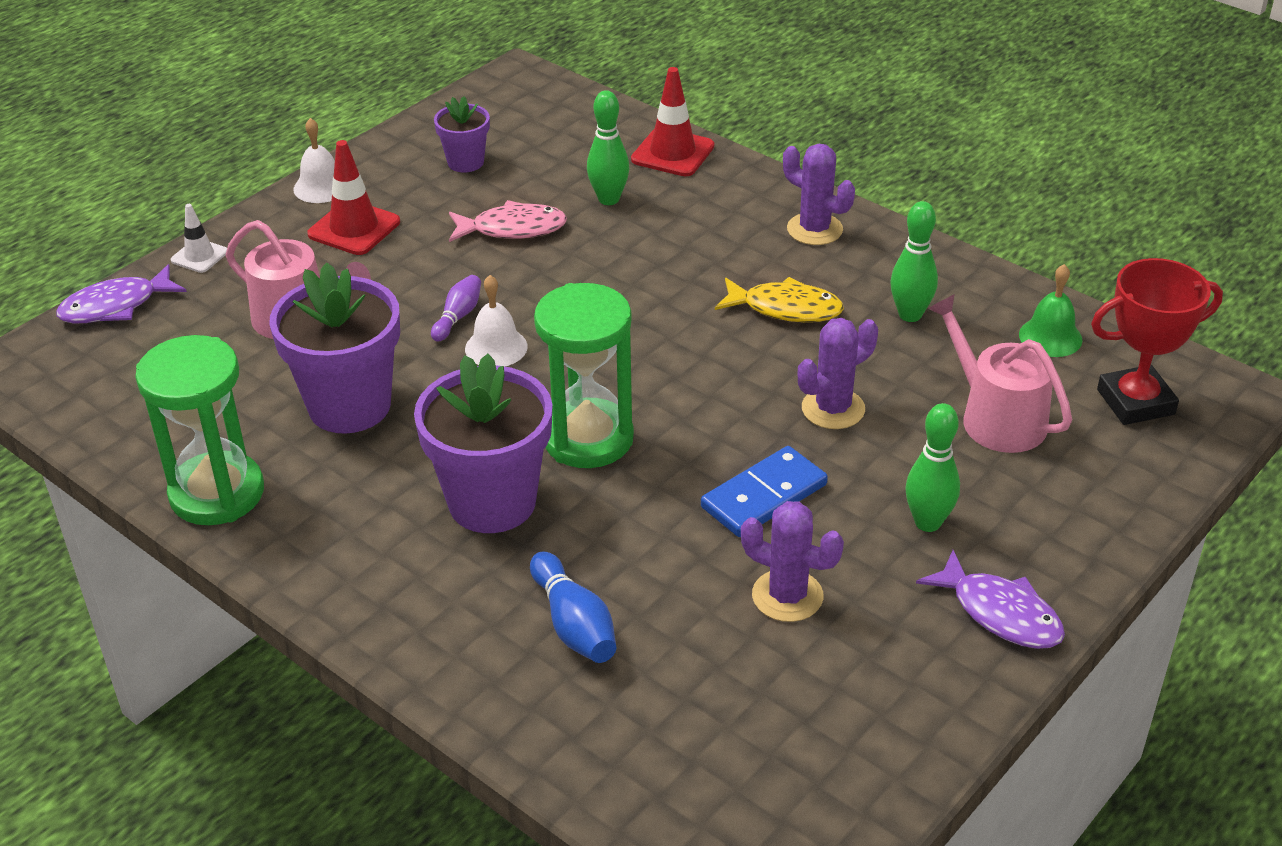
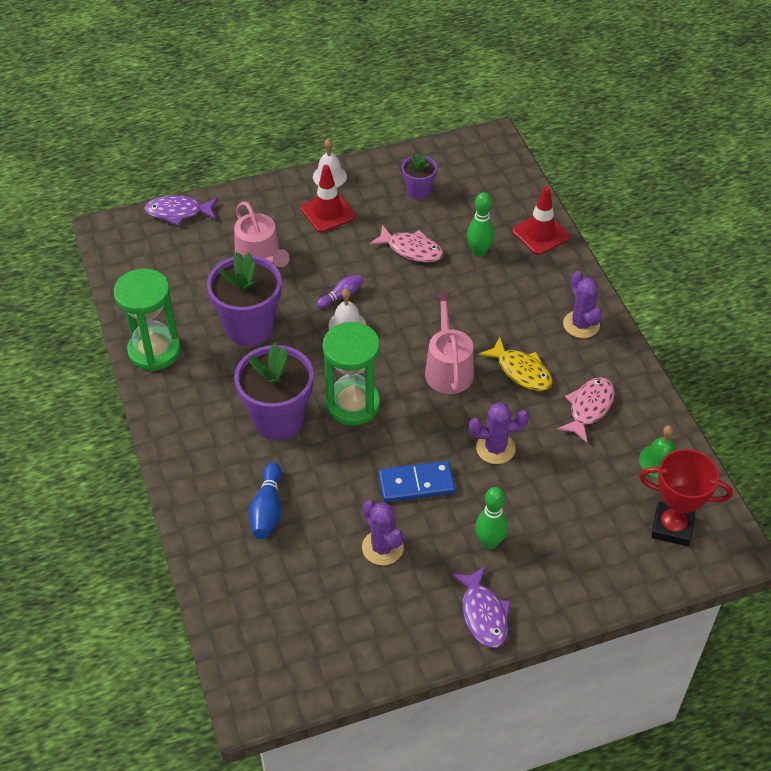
camera: 30 degrees right, 10 degrees up
(199, 256) = (238, 197): white traffic cone -> none
(910, 315) = (589, 408): green bowling pin -> pink fish
(996, 417) = (582, 497): pink watering can -> pink watering can (448, 368)

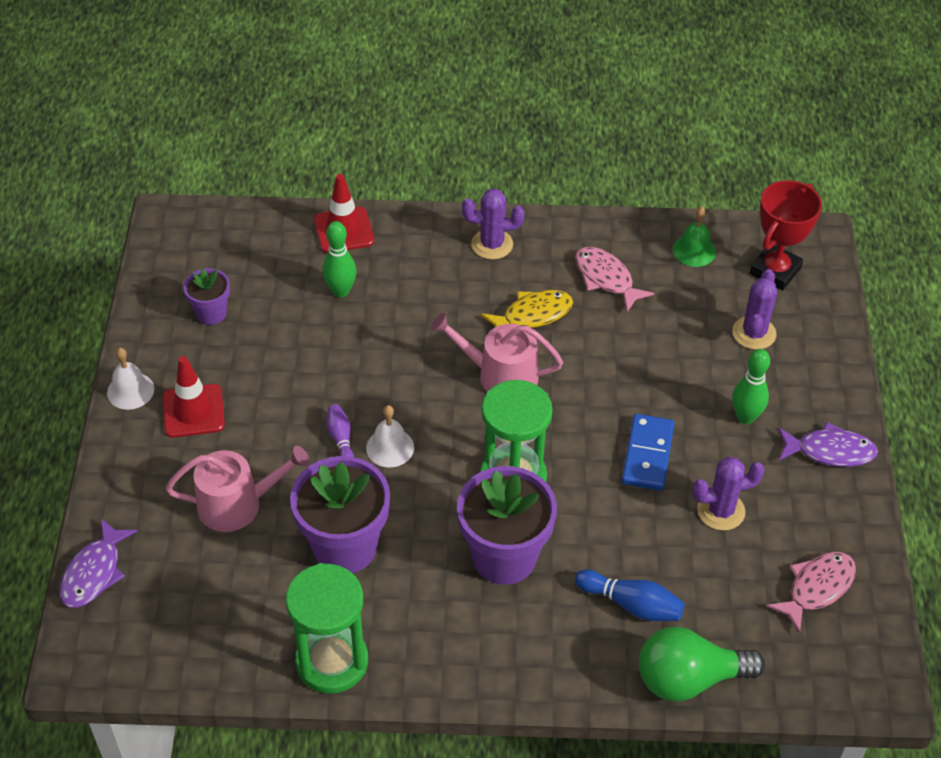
camera: 70 degrees left, 0 degrees up
(214, 563) = (689, 679): none -> green light bulb
(411, 249) = (303, 350): pink fish -> pink fish (817, 588)
(495, 448) = (627, 371): purple cactus -> purple cactus (754, 333)

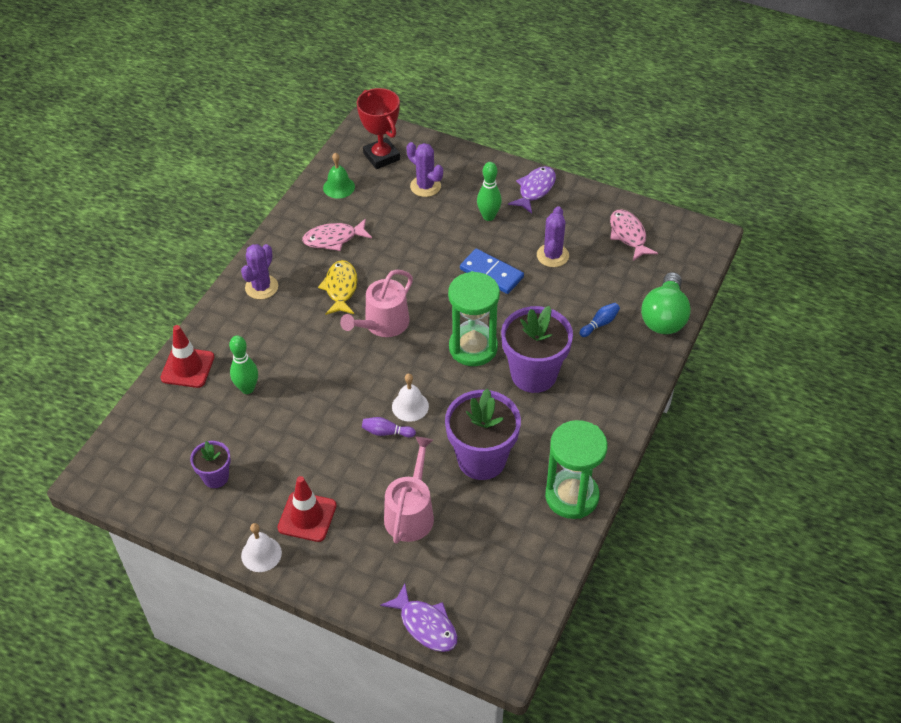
camera: 65 degrees left, 0 degrees up
(631, 604) = (600, 324): blue bowling pin -> blue bowling pin, size x0.66

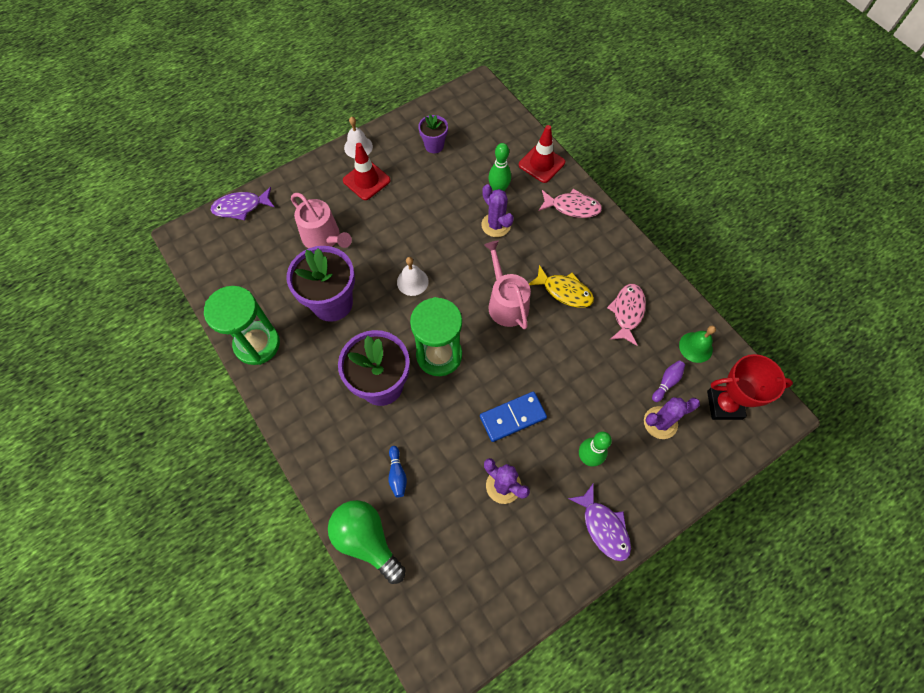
camera: 120 degrees right, 15 degrees up
(261, 287) = (598, 238): purple cactus -> purple cactus (496, 225)
(386, 432) = (400, 255): purple bowling pin -> purple bowling pin (667, 382)
(628, 235) = (487, 581): pink fish -> pink fish (572, 207)

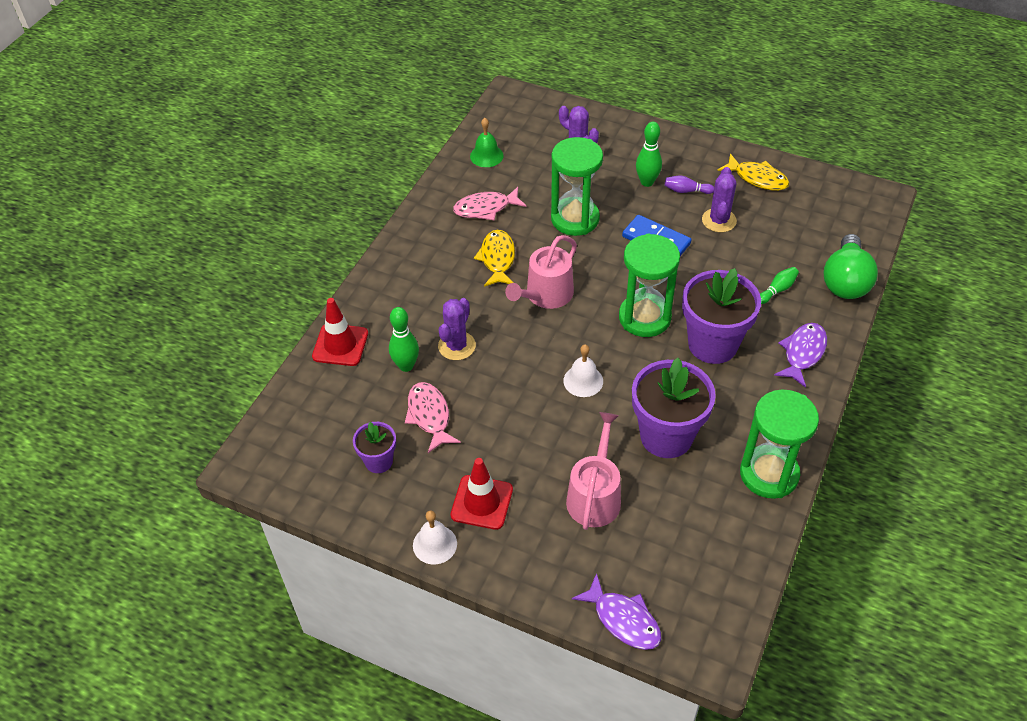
camera: 120 degrees left, 15 degrees down
(397, 474) = (777, 290): blue bowling pin -> green bowling pin
(535, 564) = (757, 178): none -> yellow fish
(572, 207) = (386, 294): pink fish -> pink fish (429, 416)
(575, 370) = (575, 219): none -> green hourglass
(603, 527) = (693, 154): purple fish -> purple fish (802, 353)
(667, 382) = (536, 161): purple bowling pin -> purple bowling pin (686, 191)
(724, 405) = (528, 124): red trophy -> none

